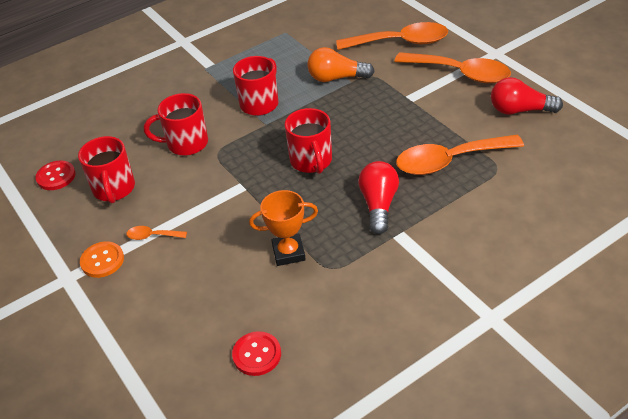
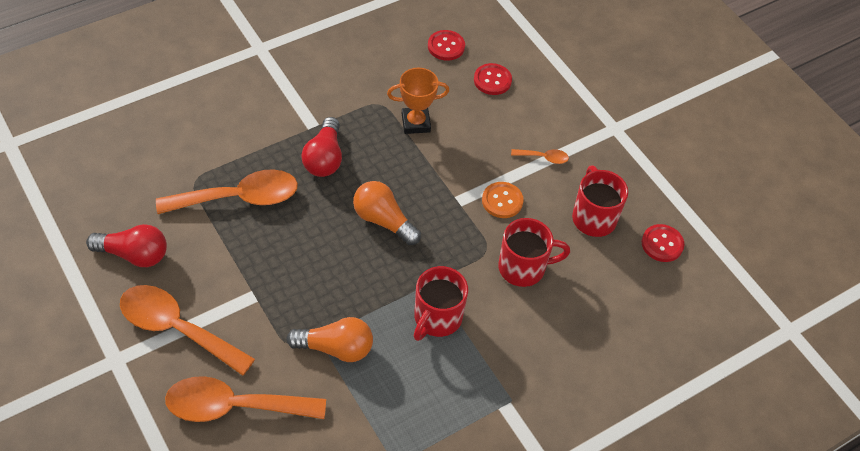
camera: 175 degrees right, 10 degrees up
(102, 260) = (586, 140): orange button -> orange button (502, 201)
(200, 316) = (492, 80): none -> red button
(311, 161) = (383, 220): red mug -> orange light bulb

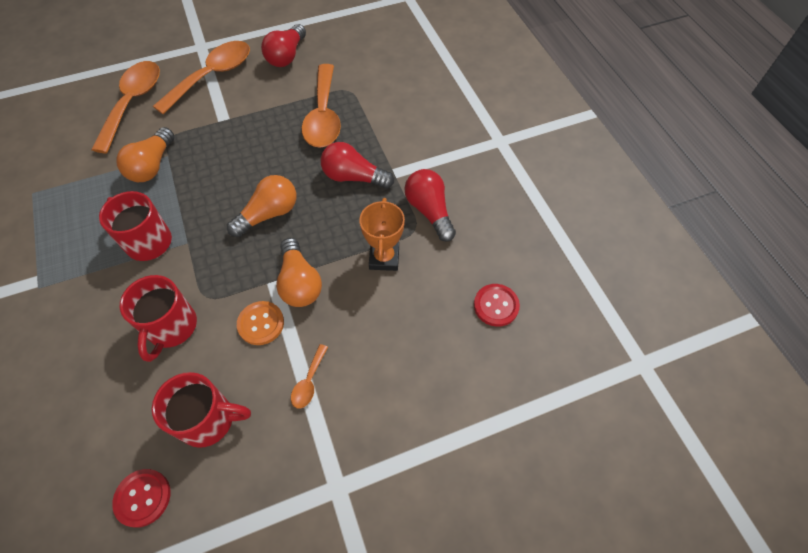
camera: 105 degrees right, 5 degrees up
(357, 95) = (429, 211): none -> red light bulb
(455, 181) = (299, 283): none -> orange light bulb
(492, 80) = (437, 347): red button -> none

